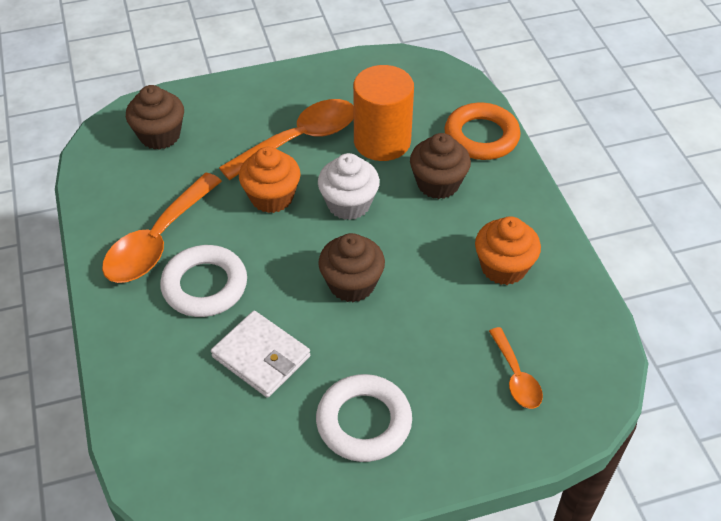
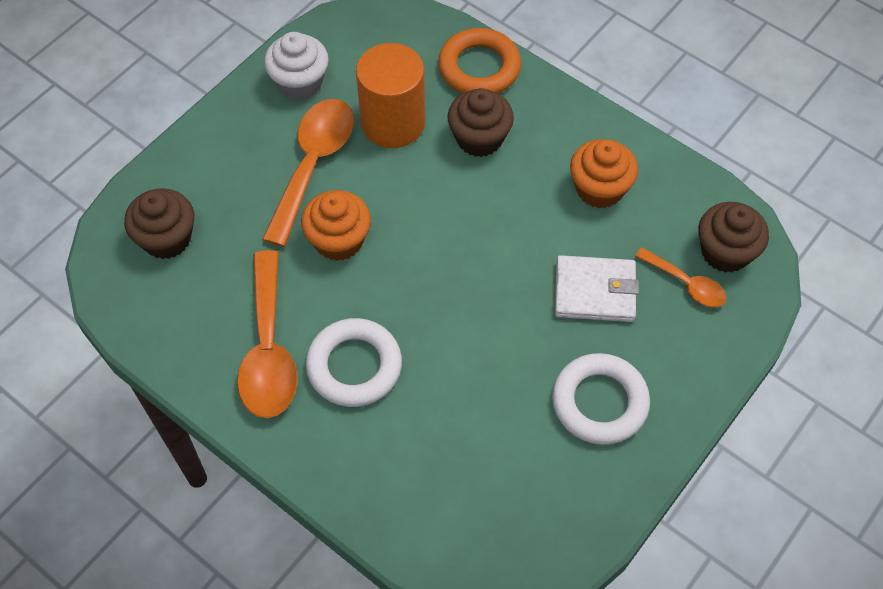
camera: 35 degrees left, 10 degrees up
(261, 356) = (464, 400): white wallet -> white wallet (595, 291)
(349, 204) = (416, 205): white cupcake -> white cupcake (300, 83)
(351, 284) = (485, 283): brown cupcake -> brown cupcake (725, 252)

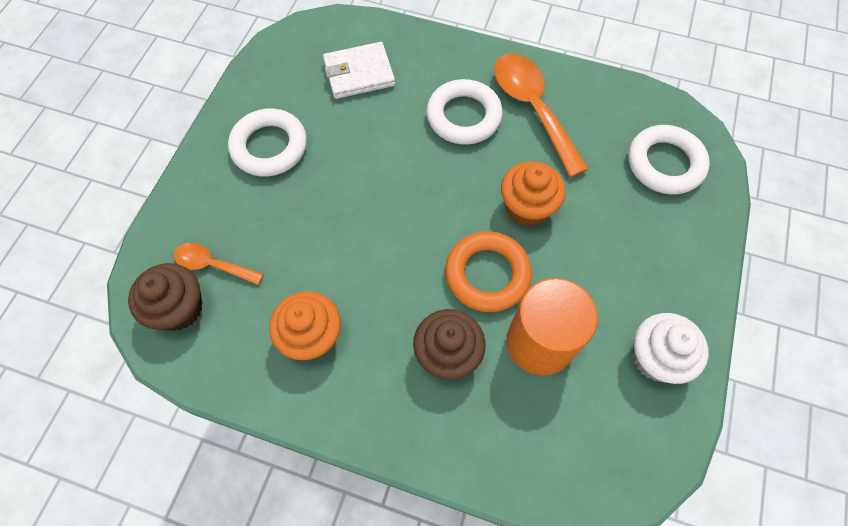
camera: 160 degrees right, 5 degrees up
(167, 238) = (665, 163): brown cupcake -> white ring
(313, 165) = (589, 270): orange spoon -> none
(479, 68) = (483, 448): orange ring -> orange ring (487, 274)
(595, 291) = (293, 232): white wallet -> white wallet (359, 73)

